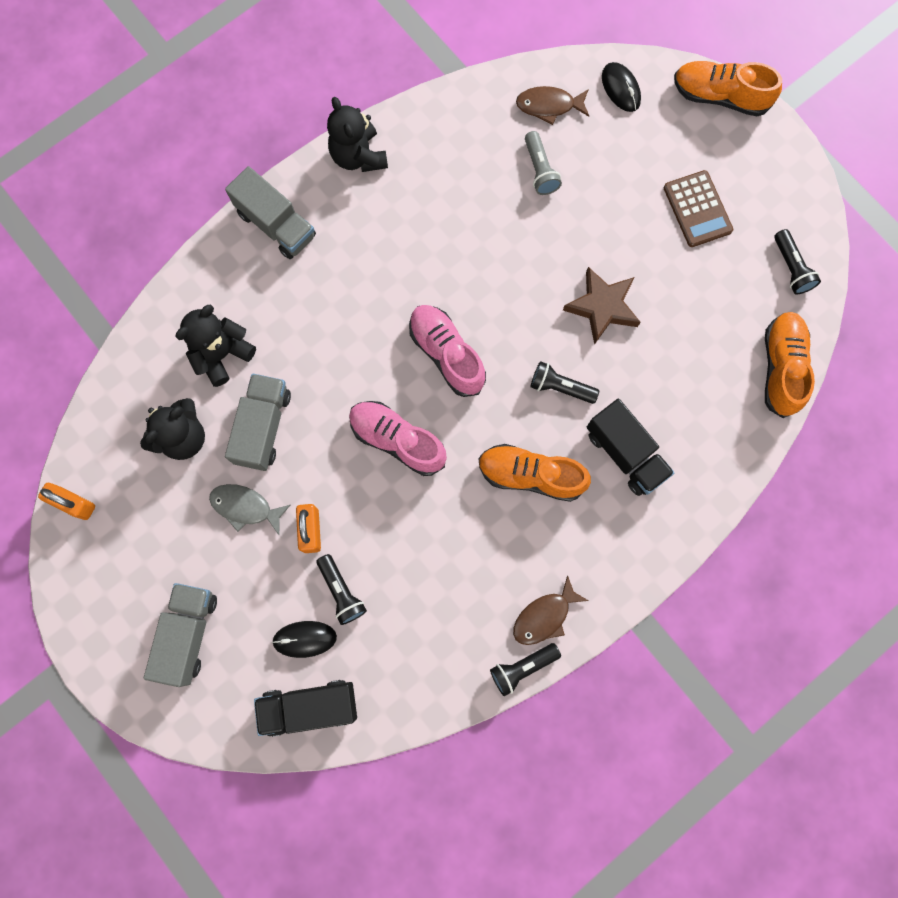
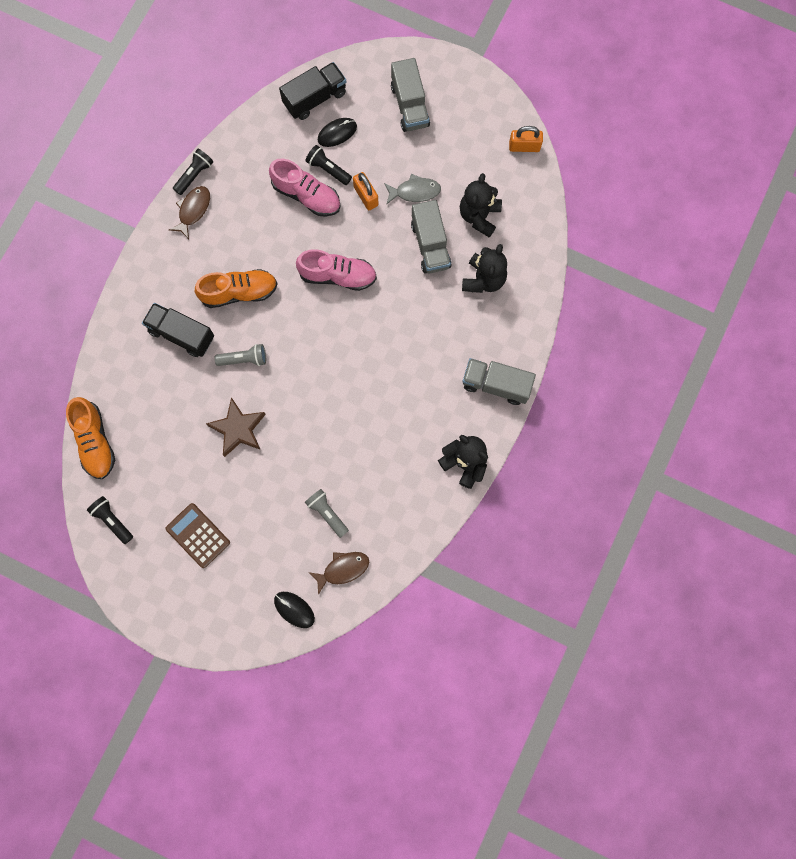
camera: 155 degrees right, 0 degrees up
(446, 354) = (332, 347): pink shoe -> pink shoe (306, 195)
(560, 387) = (244, 359): black flashlight -> grey flashlight
(719, 96) = (215, 638): orange shoe -> none

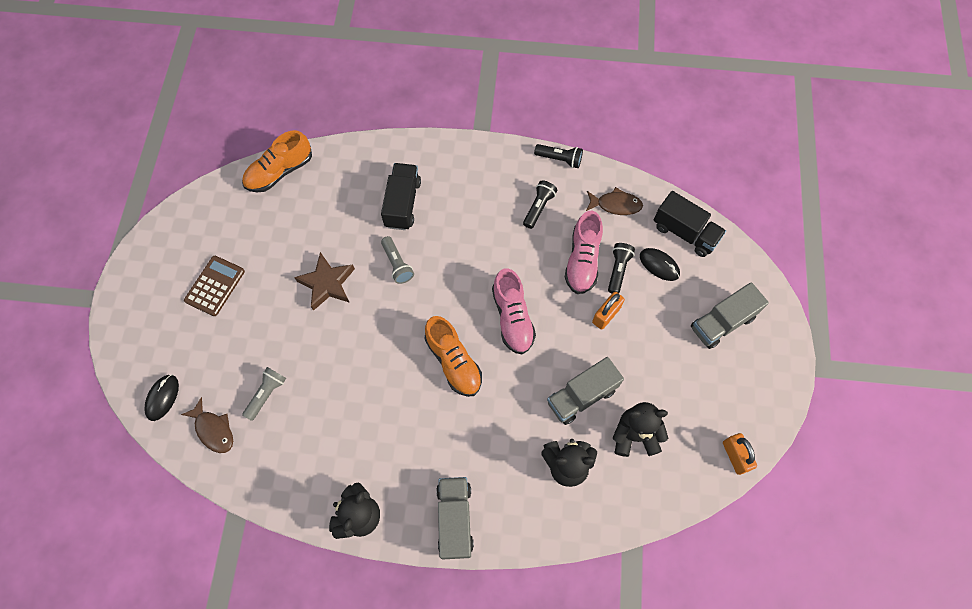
camera: 70 degrees right, 10 degrees down
(112, 520) = (211, 211): black flashlight -> black flashlight (538, 207)
(193, 210) = (525, 170): brown fish -> brown fish (615, 205)
(239, 292) = (461, 237): orange shoe -> orange shoe (453, 362)
(415, 192) = (632, 360): grey fish -> none

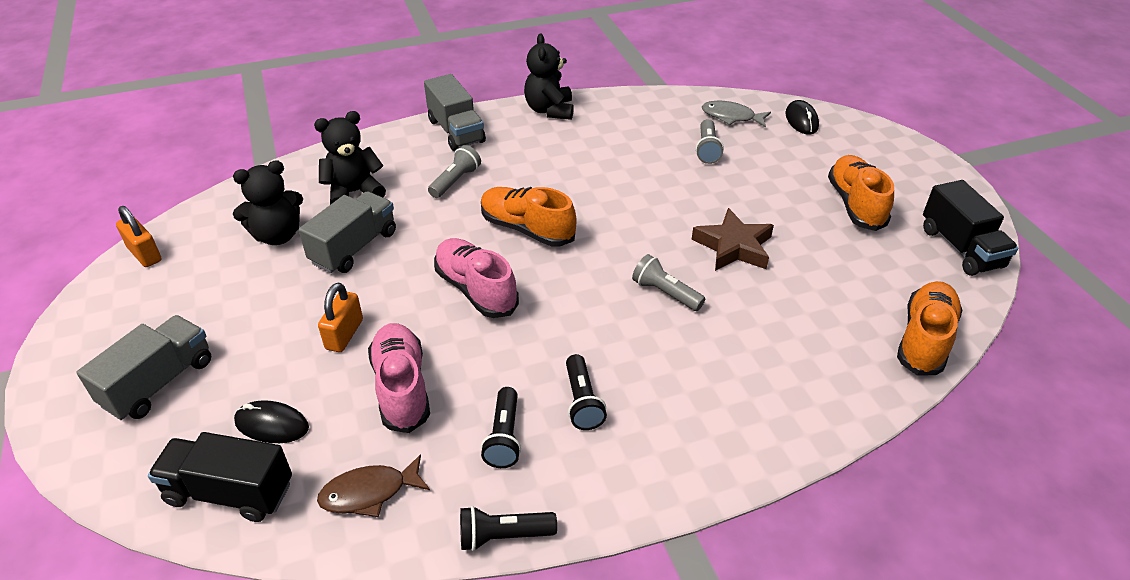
camera: 155 degrees right, 25 degrees down
(213, 430) = (731, 117): brown fish -> grey fish
(215, 286) = (855, 204): brown calculator -> orange shoe
(402, 204) = (717, 364): black truck -> black truck (960, 248)
(482, 443) = (456, 181): none -> grey flashlight
(618, 270) = (340, 394): black flashlight -> black flashlight (582, 402)

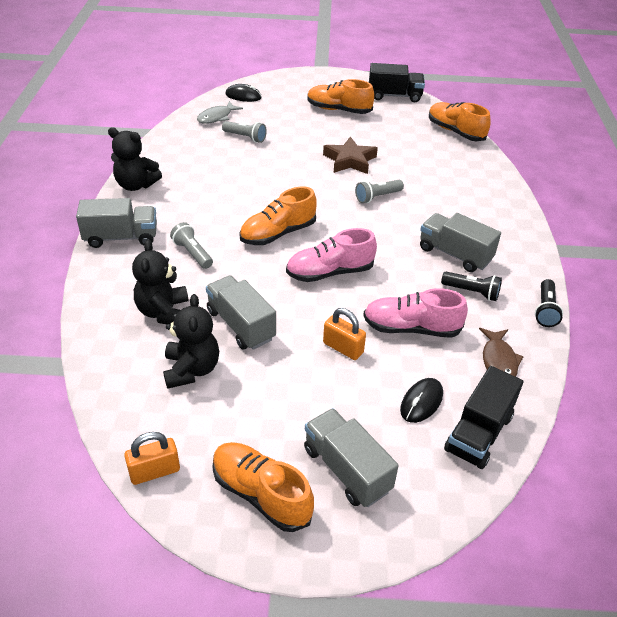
camera: 70 degrees left, 0 degrees up
(122, 328) = (261, 494): none -> orange shoe
(582, 402) = (454, 254): black flashlight -> grey truck

